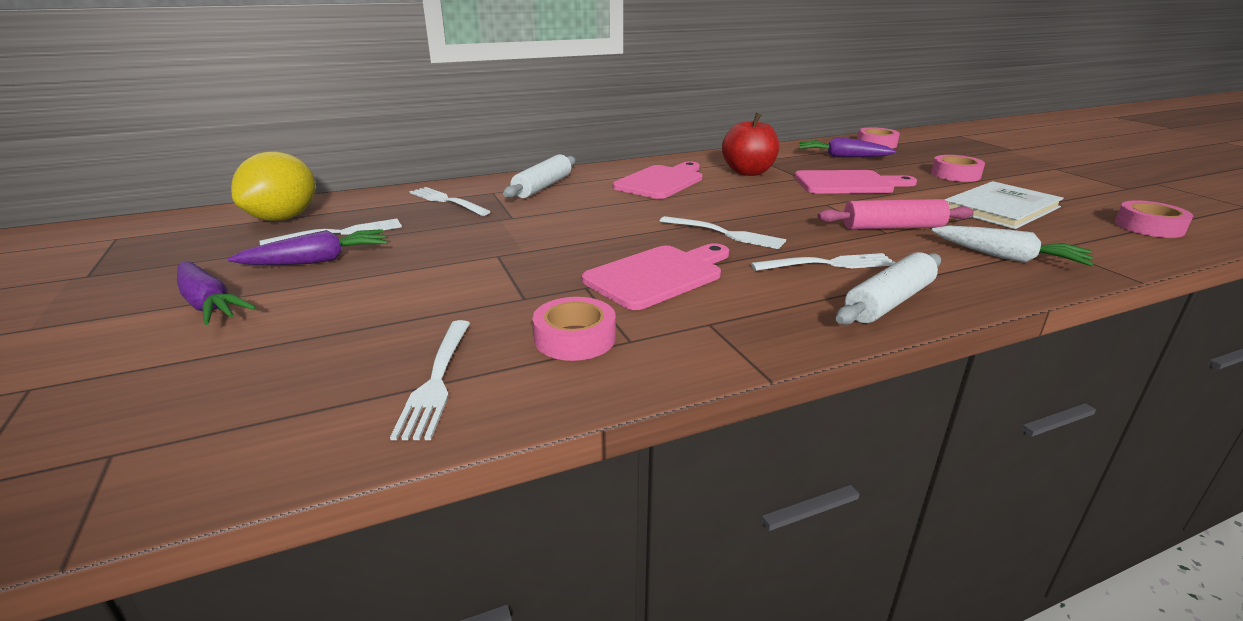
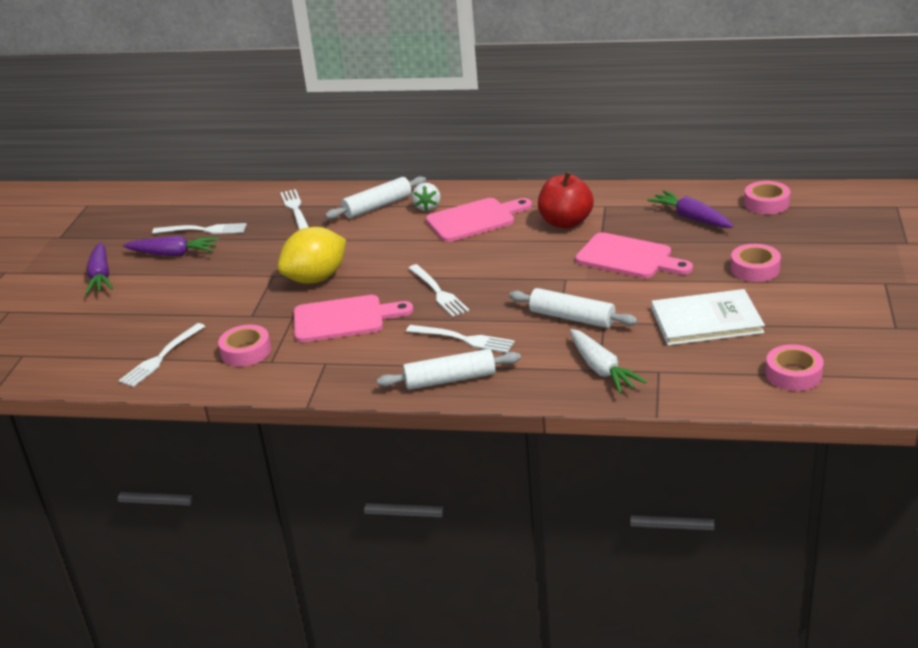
camera: 35 degrees right, 5 degrees up
(283, 218) = (184, 205): yellow lemon -> yellow lemon (316, 278)
(598, 180) = (427, 207): none -> white strawberry
(892, 227) = (572, 318): pink rolling pin -> white rolling pin

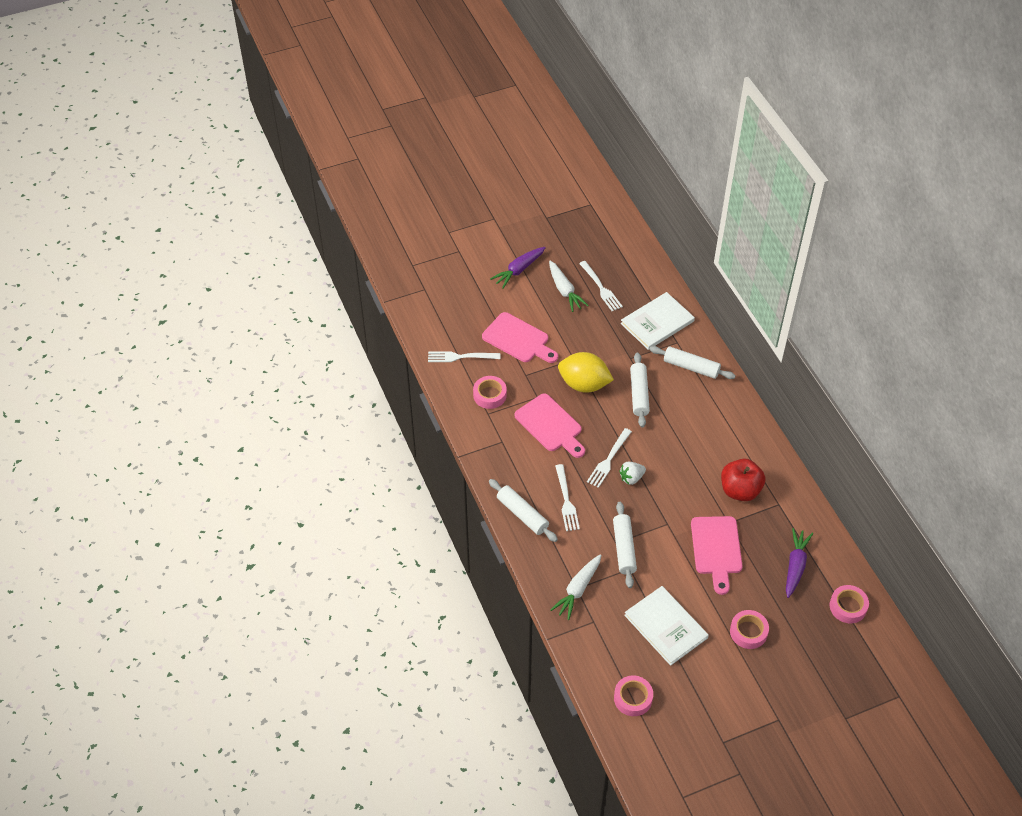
camera: 55 degrees right, 20 degrees up
(173, 254) = (564, 291): purple carrot -> white carrot
(295, 209) = (657, 322): white fork -> white book
(373, 247) = (639, 394): none -> white rolling pin
(427, 207) = (708, 397): white strawberry -> white strawberry (631, 478)
(474, 219) = (710, 434): pink cutting board -> pink cutting board (518, 339)

